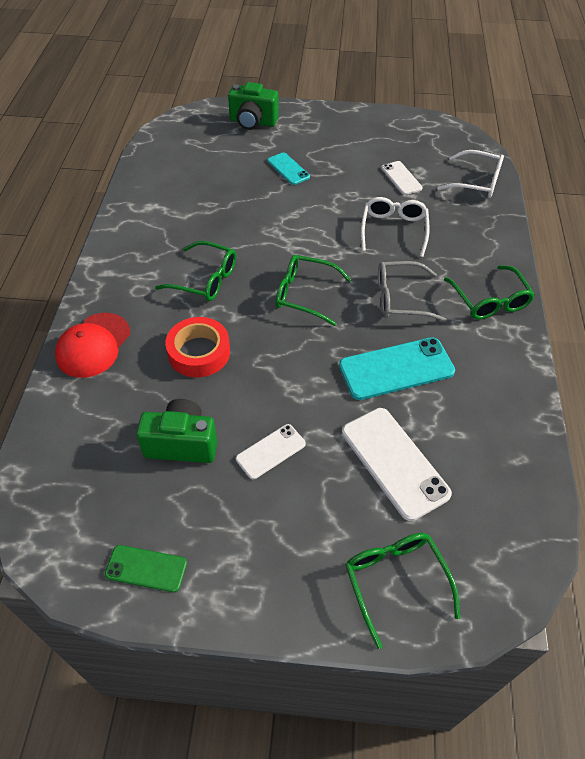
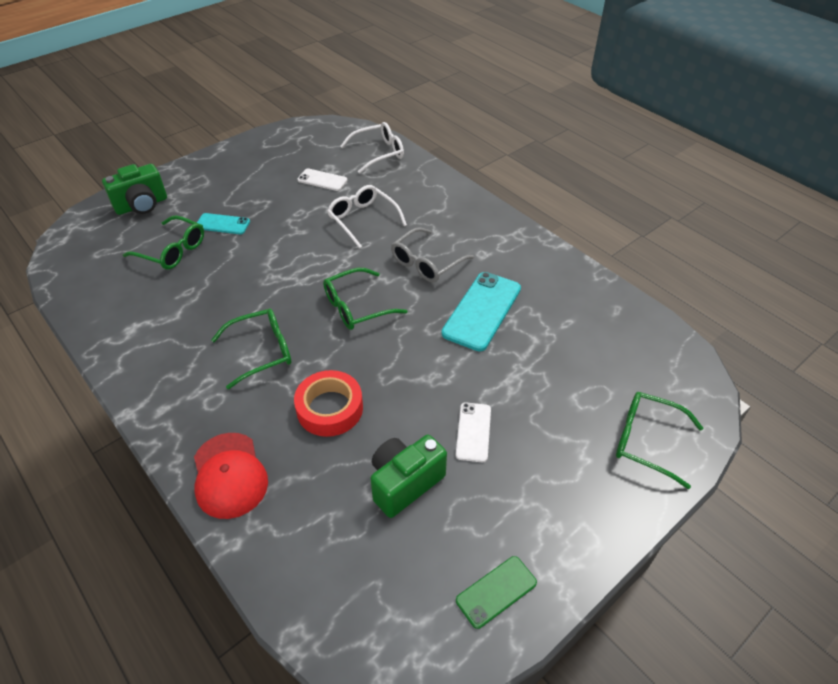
camera: 45 degrees left, 5 degrees down
(394, 462) = (555, 370): white phone -> none
(490, 301) = (483, 226): green glasses -> green glasses (172, 251)

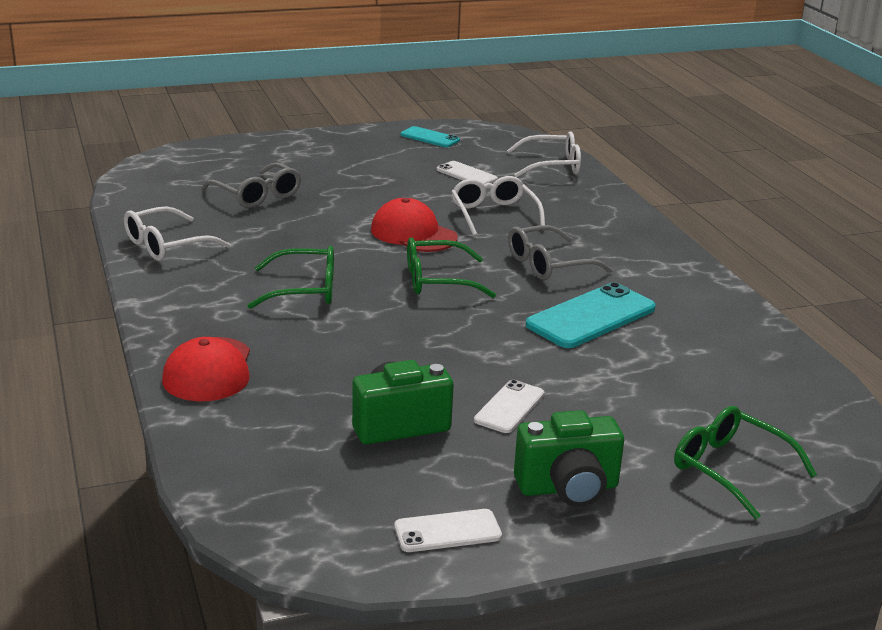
camera: 20 degrees right, 20 degrees down
(124, 334) = (166, 245): none -> white glasses
(142, 205) = (246, 155): green camera -> green camera (568, 488)
(172, 251) = (257, 195): green glasses -> grey glasses
(223, 224) = (326, 186): turquoise phone -> turquoise phone (430, 138)
(314, 259) = (413, 234): none -> red cap
(330, 408) = (352, 349): red tape -> none
(496, 591) = (447, 531): green phone -> white phone

